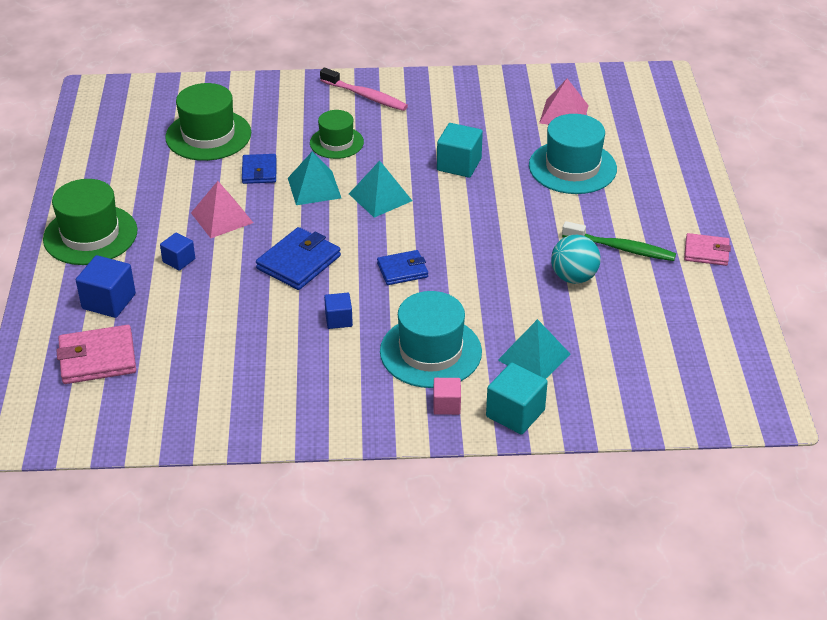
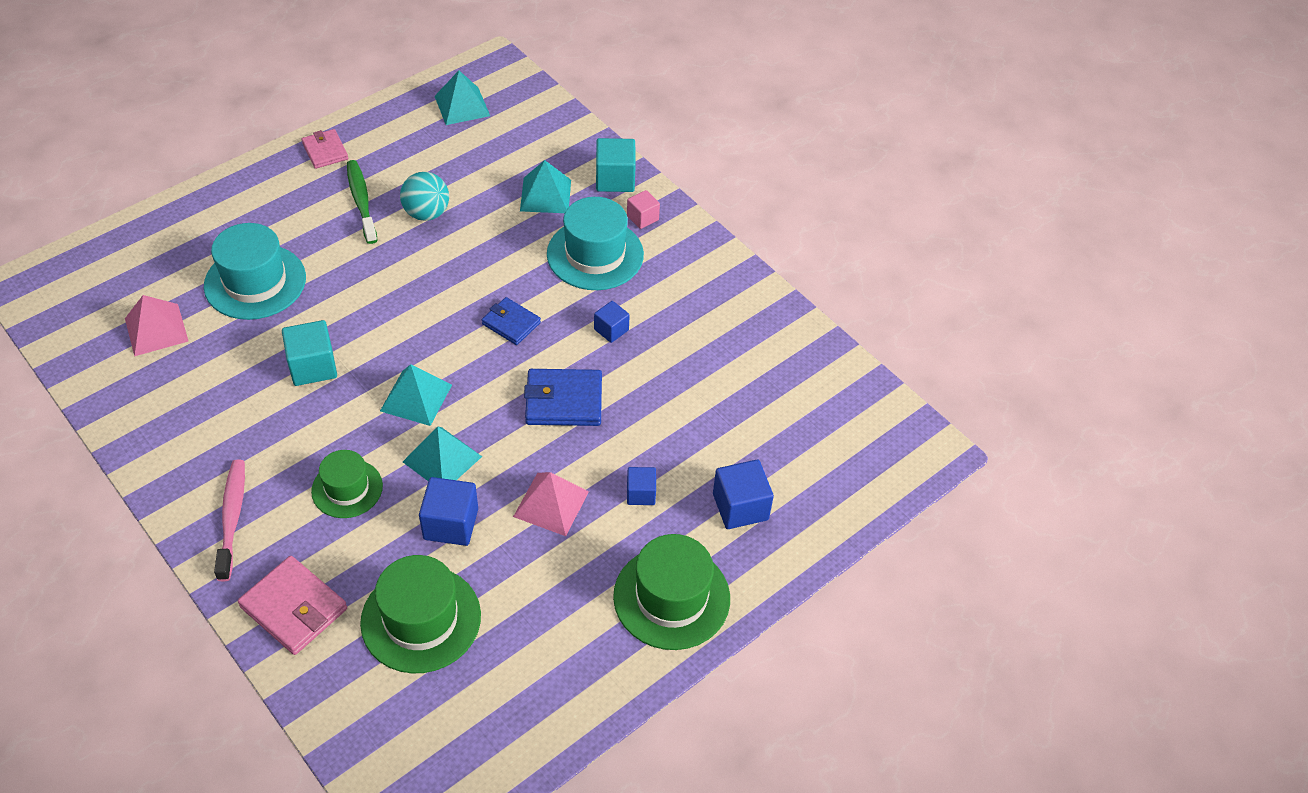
camera: 130 degrees left, 10 degrees up
(97, 358) = (808, 461): pink wallet -> pink wallet (294, 608)
(259, 171) = (451, 524): blue wallet -> blue cube
(710, 359) = (462, 106): none -> turquoise pyramid

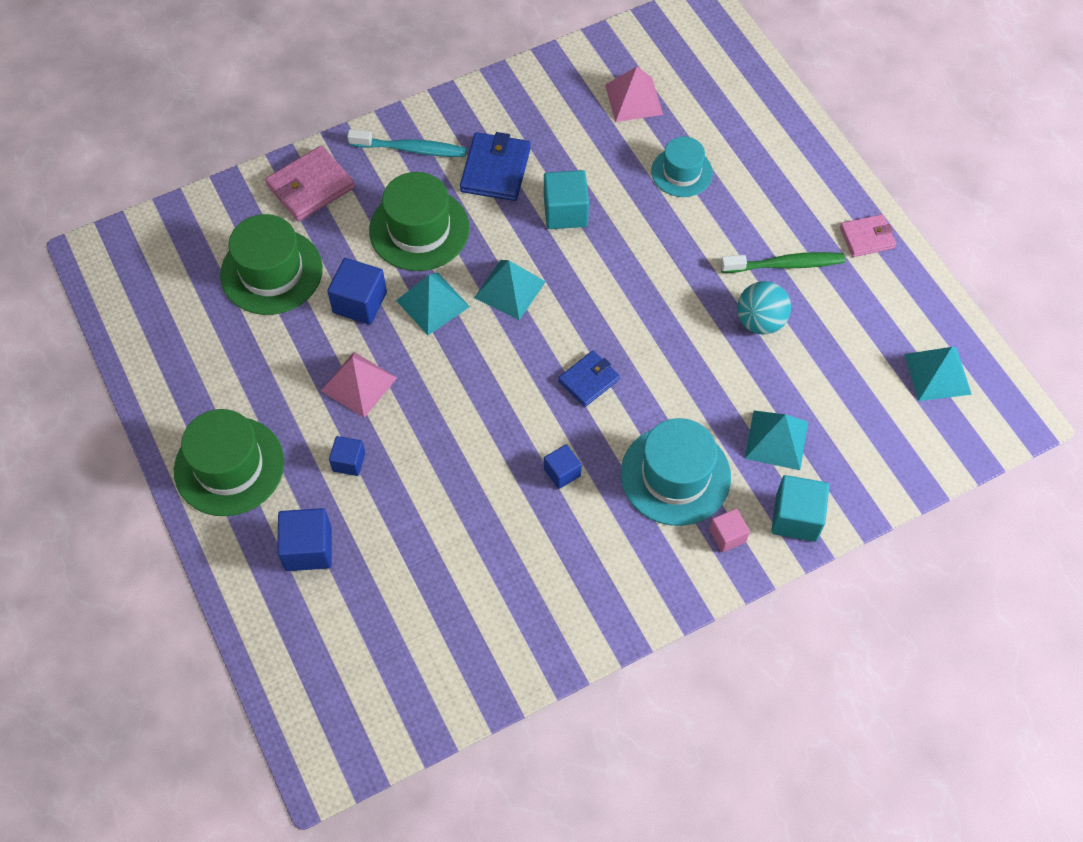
camera: 105 degrees right, 10 degrees up
(232, 517) = (411, 149): pink toothbrush -> turquoise toothbrush
(255, 282) = (682, 172): turquoise hat -> turquoise hat, size x0.63
(347, 488) = (419, 229): green hat -> green hat, size x1.59
(564, 401) = (477, 413): blue wallet -> blue wallet (495, 170)

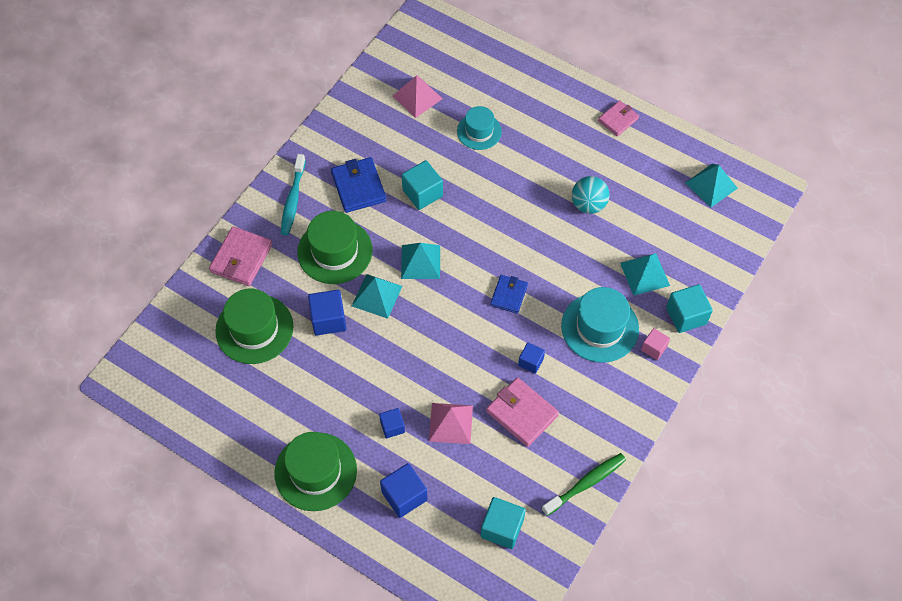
camera: 30 degrees left, 0 degrees up
(358, 384) = (364, 373): pink pyramid -> pink pyramid (450, 423)
(395, 650) = (502, 528): none -> turquoise cube
(411, 149) = (293, 200): turquoise toothbrush -> turquoise toothbrush turned 120 degrees clockwise
(510, 527) = (522, 413): none -> pink wallet
(785, 265) = (580, 161): green toothbrush -> green toothbrush (586, 483)

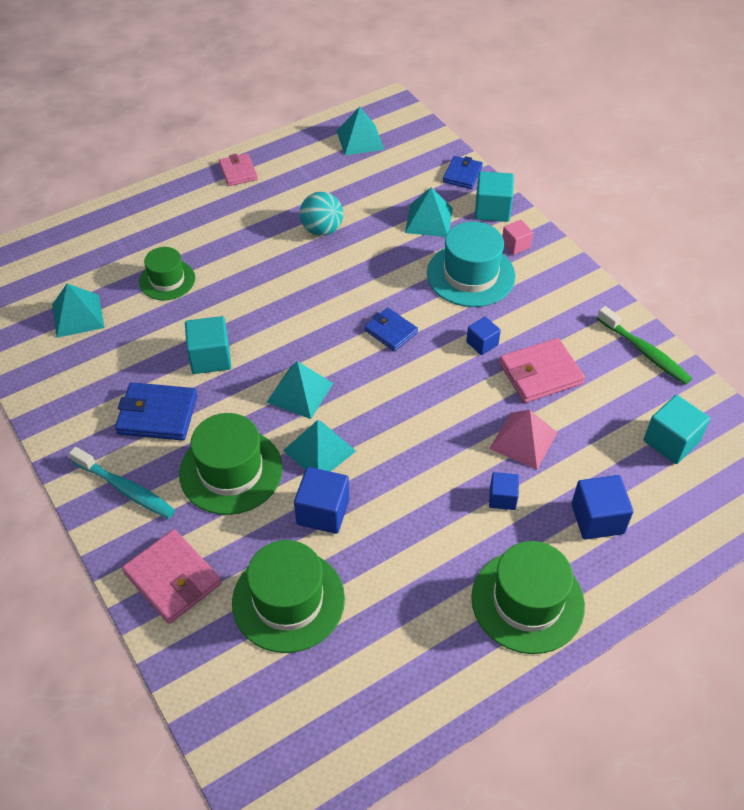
camera: 65 degrees left, 10 degrees down
(417, 97) = (78, 316): pink pyramid -> turquoise pyramid
(479, 131) = (167, 280): turquoise hat -> green hat
(586, 483) = (645, 352): green toothbrush -> green toothbrush turned 150 degrees clockwise
(716, 277) = (462, 174): none -> blue wallet

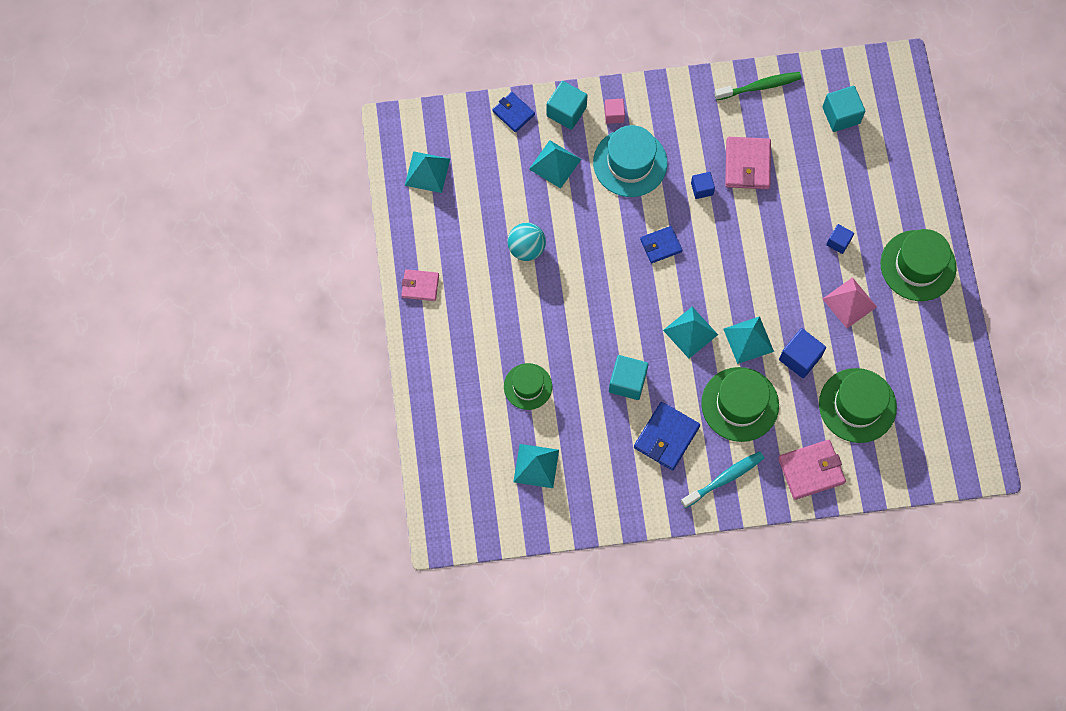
camera: 65 degrees left, 20 degrees up
(523, 440) = (799, 206): pink pyramid -> pink pyramid (849, 302)
(597, 518) = (878, 193): blue cube -> none

